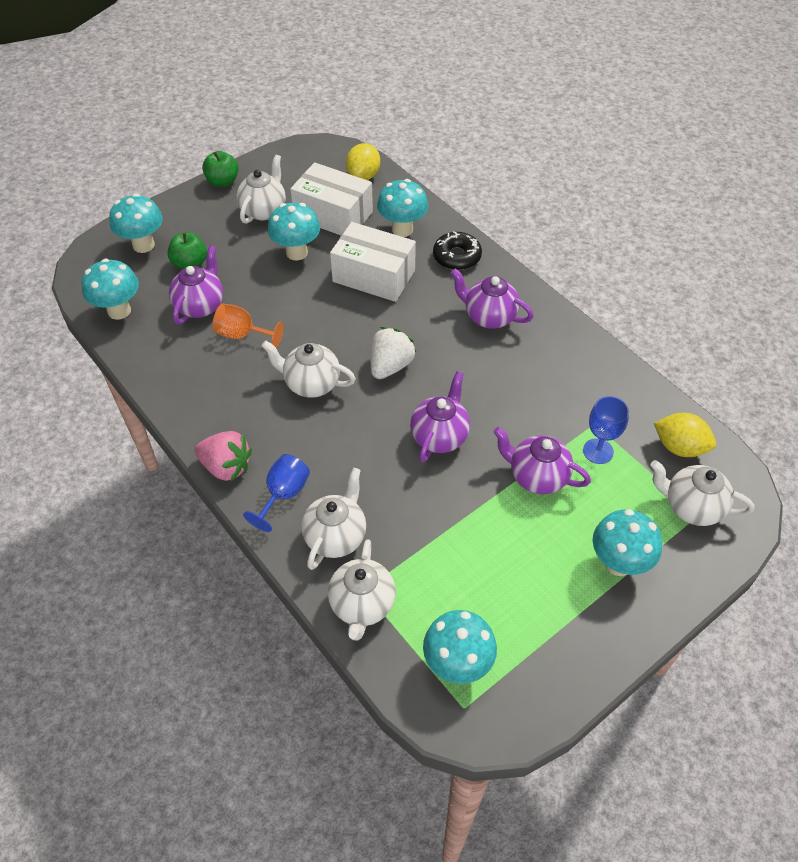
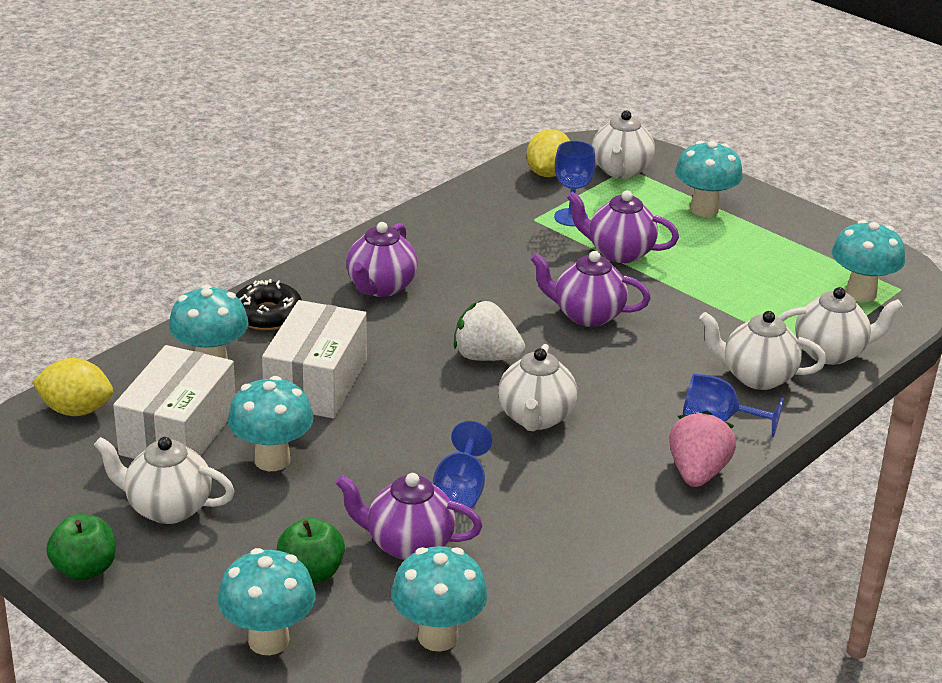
camera: 100 degrees left, 20 degrees down
(242, 334) = (460, 492): orange goblet -> blue goblet
(537, 476) = (619, 252): purple teapot -> purple teapot turned 90 degrees clockwise

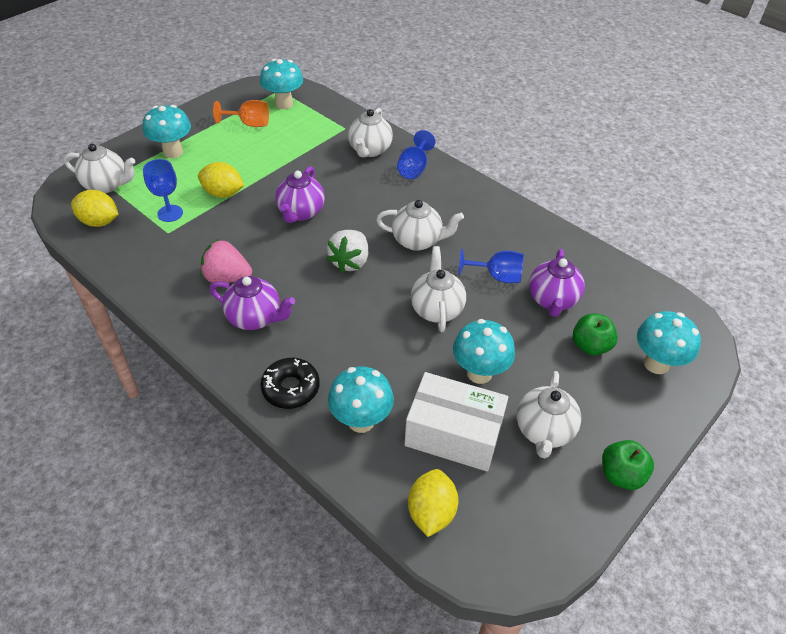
camera: 90 degrees left, 15 degrees up
(316, 382) = (384, 352): white box -> none
(438, 637) = (627, 287): turquoise mushroom -> none
(619, 252) = (223, 193): purple teapot -> yellow lemon
(697, 472) = (463, 180): pink strawberry -> pink strawberry (227, 277)
(793, 265) = (249, 124): none -> orange goblet
(830, 353) = (345, 122): white teapot -> white teapot (436, 309)

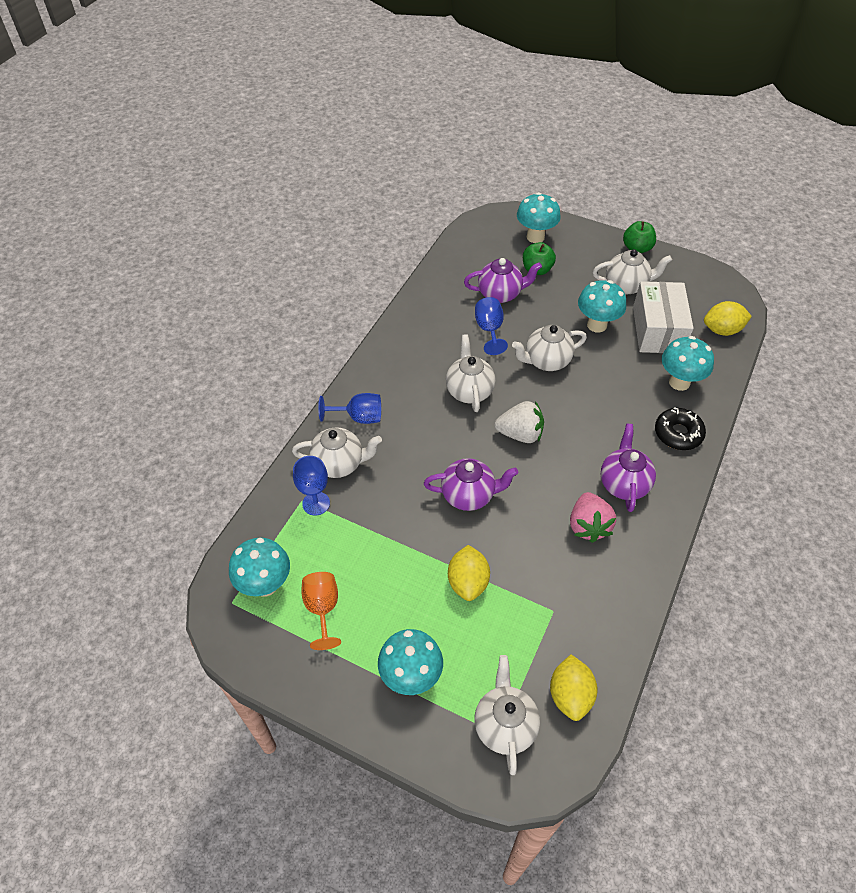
camera: 105 degrees left, 5 degrees up
(170, 213) = (523, 623): blue goblet -> blue goblet (316, 503)

